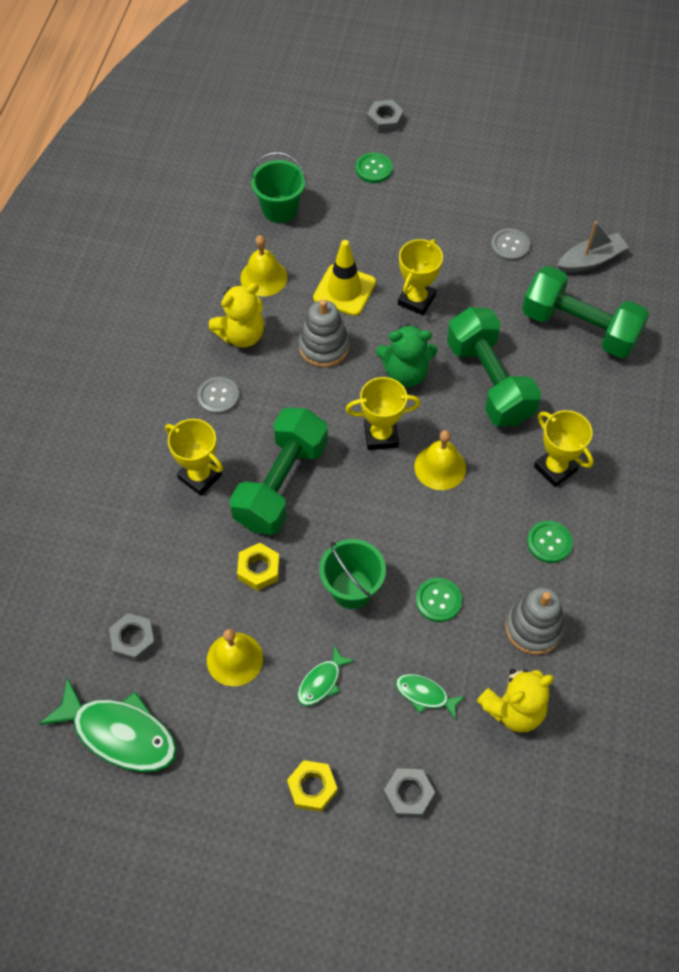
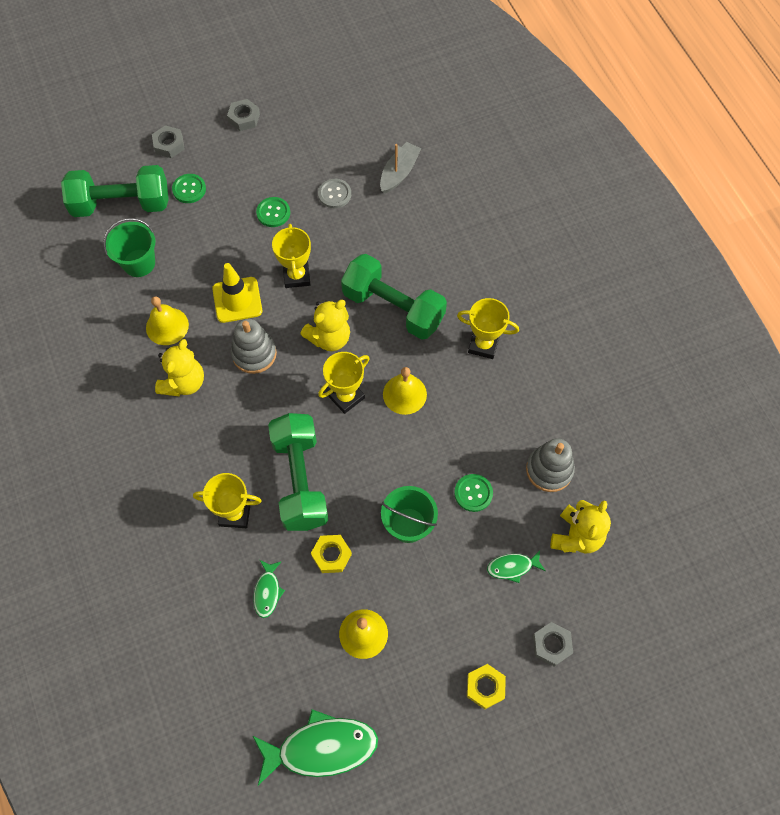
camera: 35 degrees left, 5 degrees up
(133, 640) = (278, 671): grey nut -> grey nut (244, 118)
(218, 396) = (202, 442): grey button -> none
(321, 682) = (436, 607): green fish -> green fish (267, 592)
(405, 373) = (329, 338): green teddy bear -> yellow teddy bear
(549, 542) = (517, 402): green button -> green button (273, 213)
(579, 328) = (427, 229): green dumbbell -> green dumbbell (121, 204)

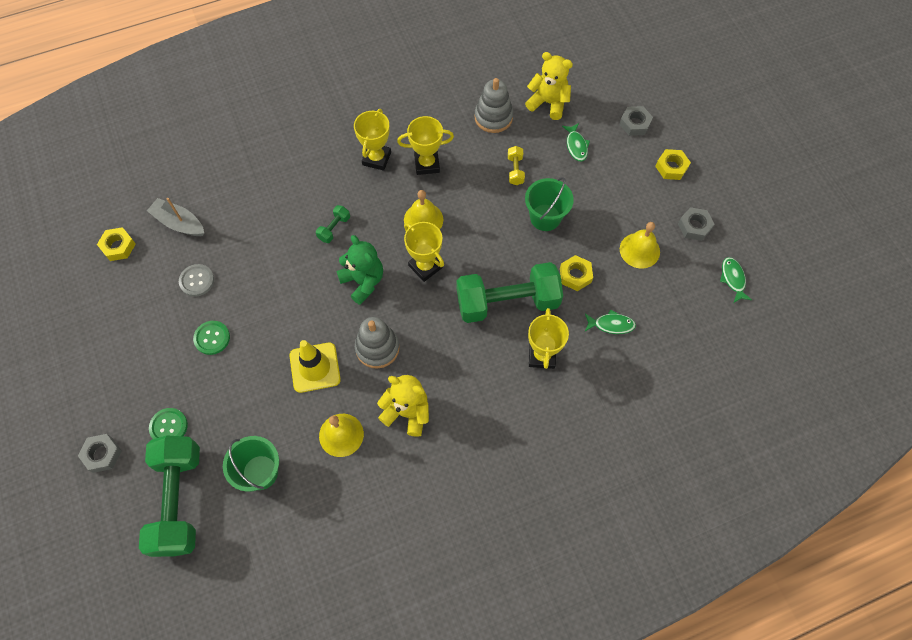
camera: 90 degrees left, 0 degrees up
(244, 118) = (79, 374): grey nut -> grey nut (694, 226)
(296, 276) = (291, 313): yellow trophy -> yellow trophy (427, 164)
(321, 748) = (733, 279): green fish -> green fish, size x0.50
(329, 338) = (363, 282): yellow teddy bear -> green teddy bear
(373, 128) = (118, 246): none -> yellow nut
(393, 308) = (334, 228): green dumbbell -> green dumbbell, size x0.40
(473, 493) = (515, 170): green button -> yellow dumbbell

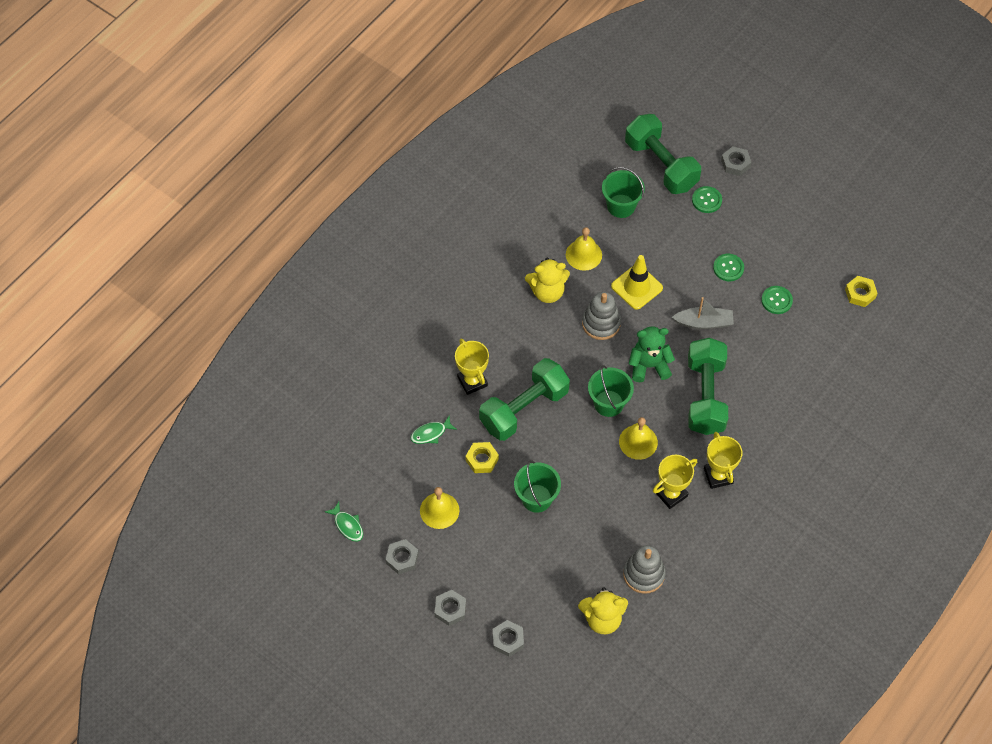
camera: 150 degrees right, 5 degrees down
(179, 223) = (831, 335): grey boat -> grey boat (704, 322)
(197, 281) = (776, 300): grey button -> green button
(334, 228) = (705, 396): green dumbbell -> green dumbbell, size x2.48
(363, 282) = (649, 366): green teddy bear -> green teddy bear turned 150 degrees clockwise
(425, 266) = (608, 403): yellow trophy -> green bucket
(515, 170) = (590, 530): yellow dumbbell -> none
(576, 146) = (550, 585): green fish -> none
(671, 167) = (450, 609): yellow nut -> grey nut

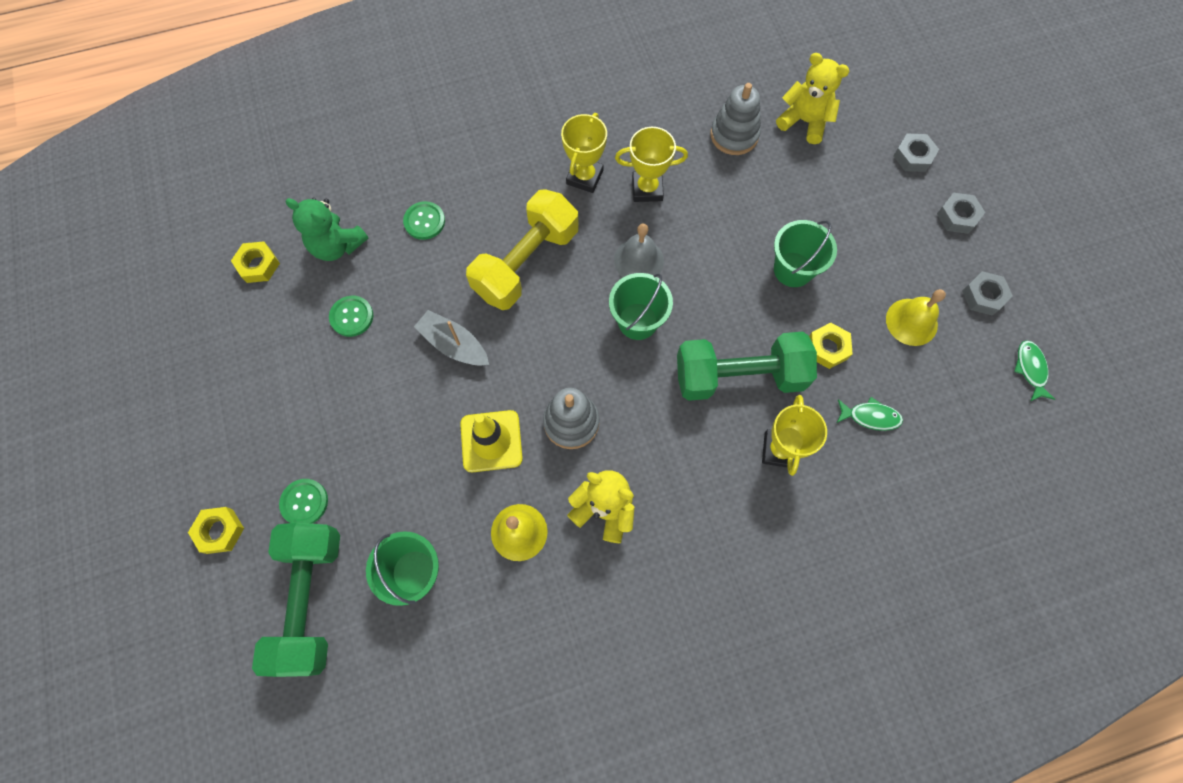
camera: 145 degrees left, 10 degrees up
(638, 442) = (638, 260): yellow bell -> grey bell
(649, 366) = (558, 335): green teddy bear -> green teddy bear (337, 245)
(705, 396) = (526, 263): green dumbbell -> yellow dumbbell
(728, 268) = (365, 392): green button -> green button (424, 221)
(735, 163) = (220, 531): grey nut -> yellow nut

